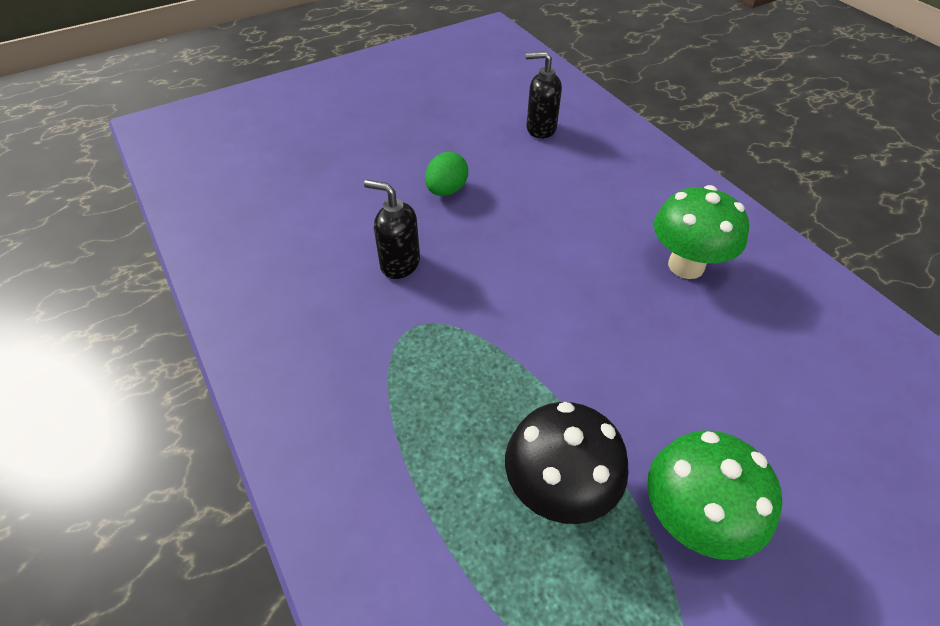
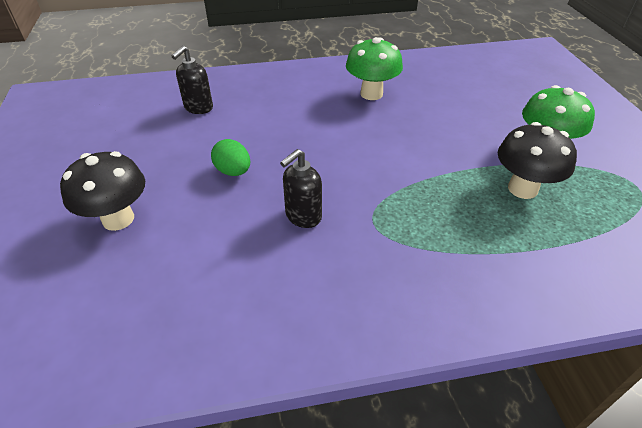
camera: 70 degrees left, 5 degrees down
(348, 144) = (118, 219): none -> black mushroom

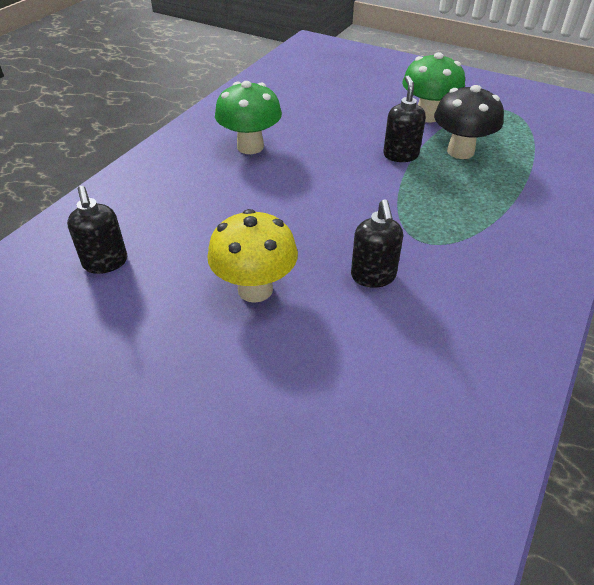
camera: 50 degrees left, 0 degrees up
(118, 219) = (229, 417): black mushroom -> none
(233, 171) = (255, 289): green egg -> yellow mushroom
(465, 160) = (400, 155): none -> black soap dispenser

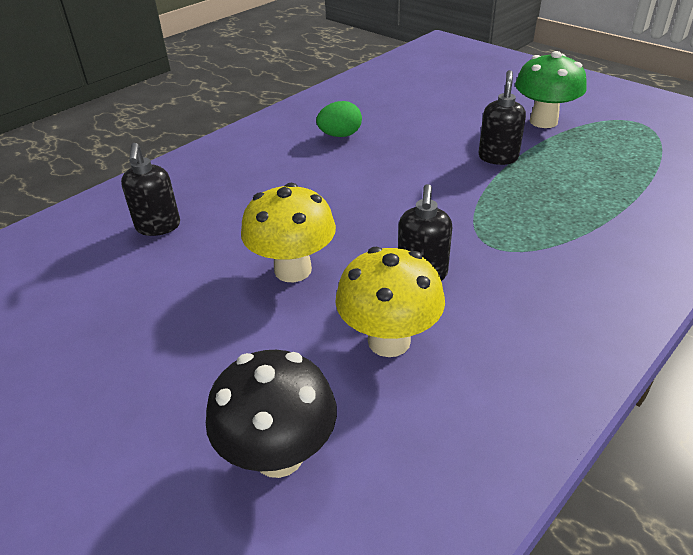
camera: 15 degrees right, 5 degrees down
(250, 147) = (340, 135): green mushroom -> green egg
(367, 345) = (389, 341): none -> yellow mushroom
(460, 151) = (568, 160): black mushroom -> black mushroom (279, 455)

